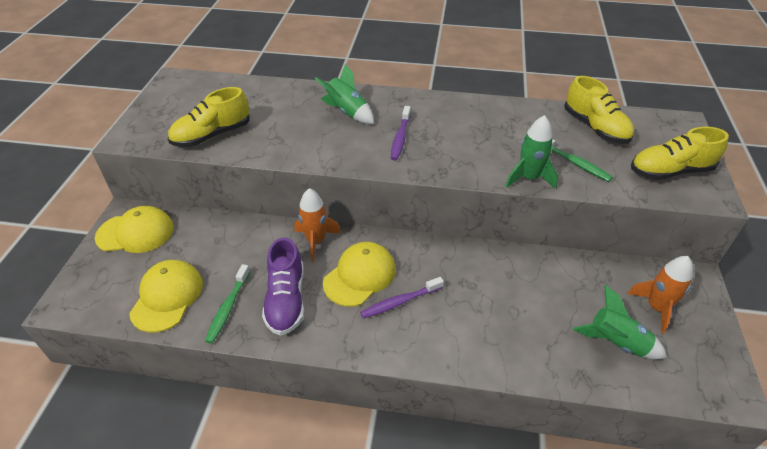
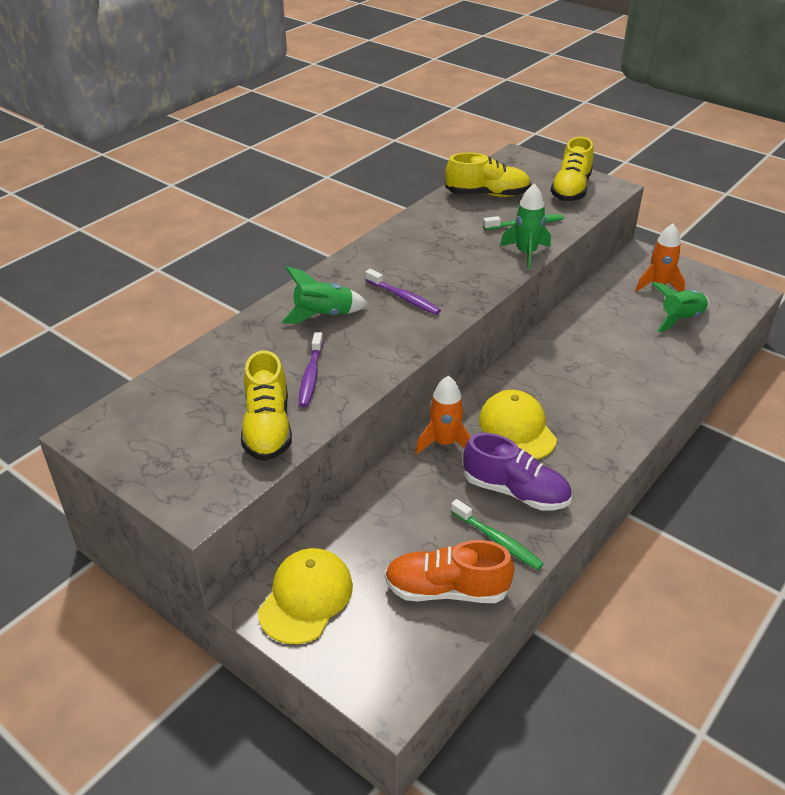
camera: 60 degrees left, 5 degrees down
(167, 297) = (446, 590): yellow cap -> orange shoe
(400, 302) = (568, 415): purple toothbrush -> purple toothbrush (311, 376)

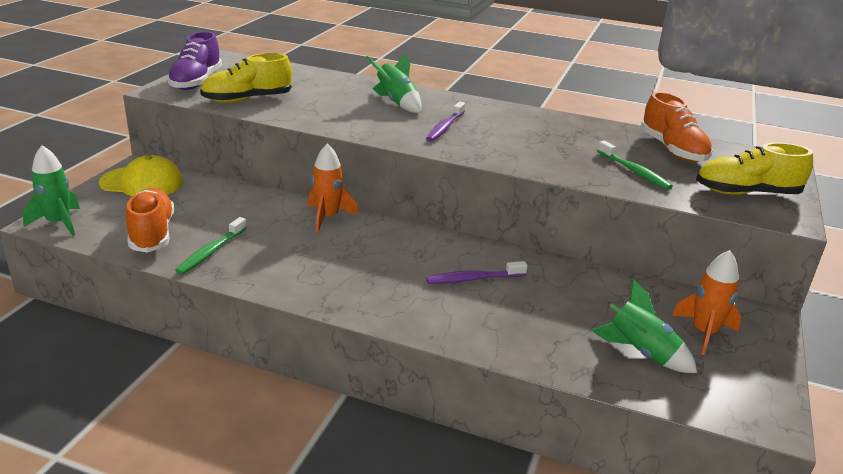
camera: 70 degrees right, 10 degrees down
(311, 376) = (314, 106): purple toothbrush -> purple toothbrush (473, 279)
(487, 194) = (672, 150): yellow shoe -> orange shoe
(515, 491) = (275, 256): purple shoe -> purple shoe (196, 82)
(517, 429) = (364, 251): yellow cap -> none
(526, 253) = (574, 174): green rocket -> green rocket (59, 223)

